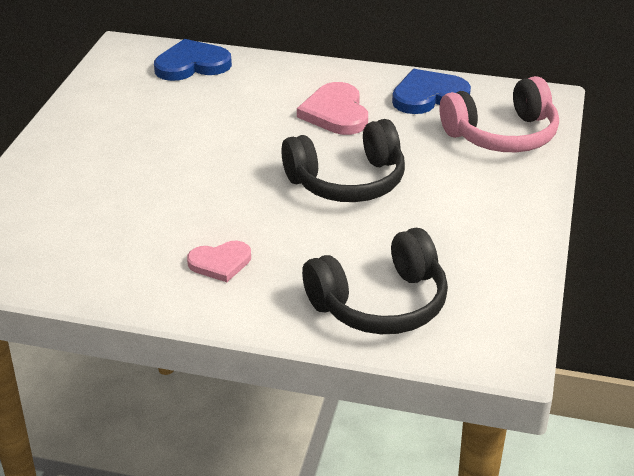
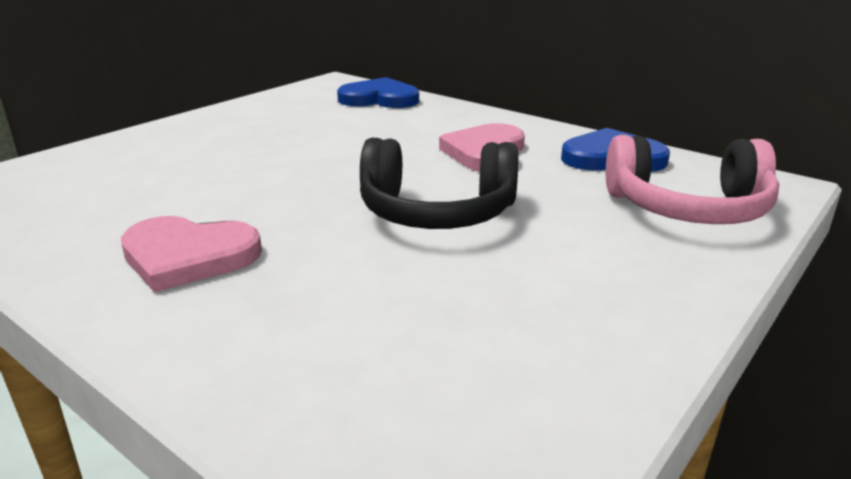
camera: 25 degrees right, 10 degrees down
(220, 263) = (188, 256): pink heart -> pink heart, size x1.54
(380, 303) = (330, 366): black headphones -> none

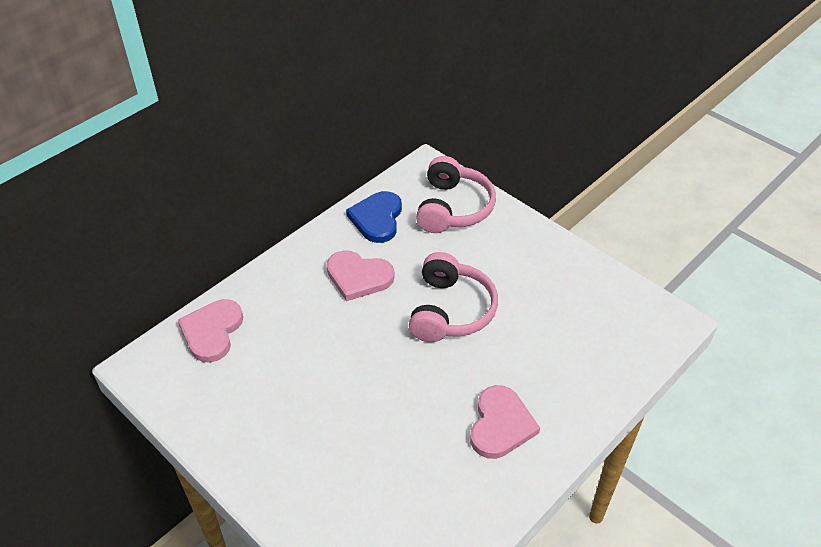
camera: 85 degrees left, 20 degrees up
(379, 99) = (212, 331): blue heart -> pink heart
(437, 212) = (450, 310): black headphones -> pink headphones

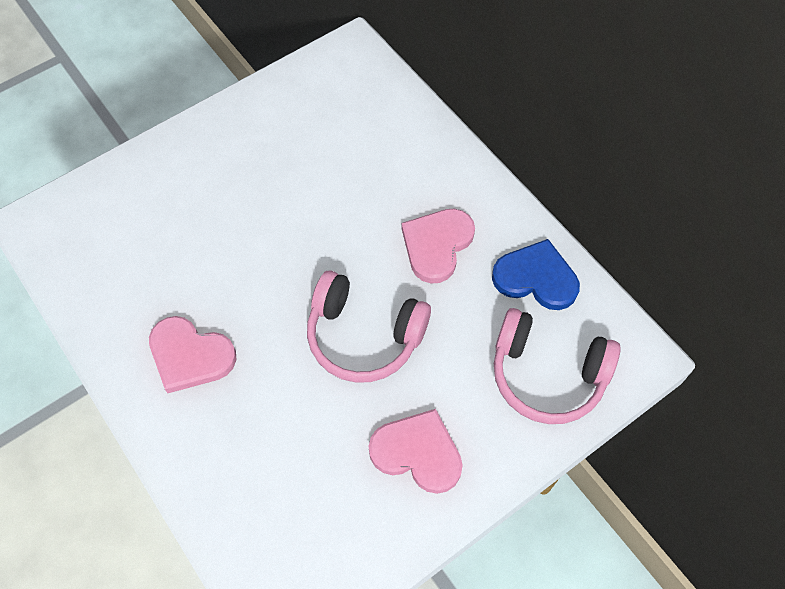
camera: 100 degrees right, 15 degrees up
(212, 331) = (383, 105): pink heart -> pink heart (417, 452)

